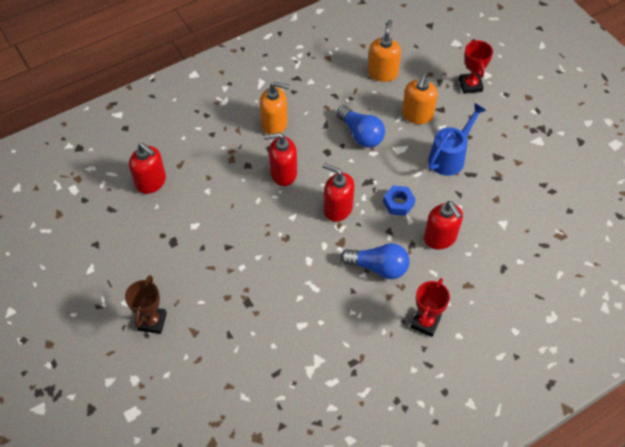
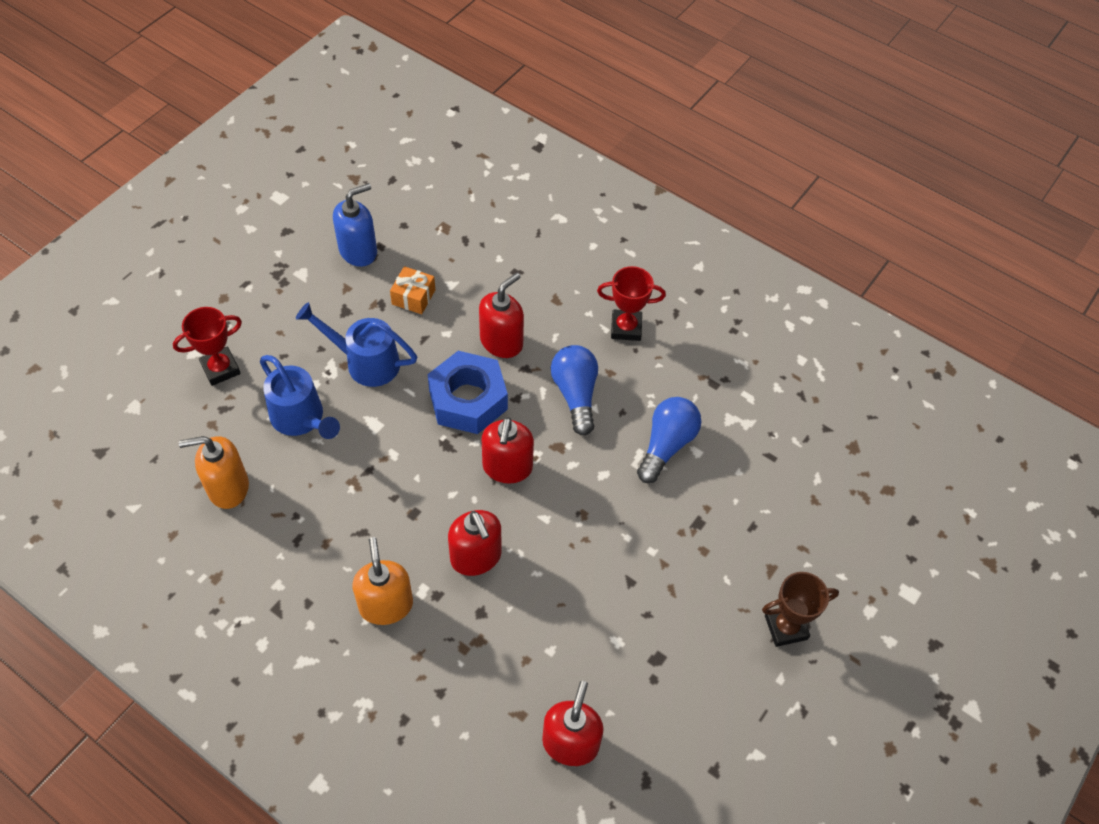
camera: 115 degrees left, 0 degrees up
(361, 134) = (364, 479): blue light bulb -> blue light bulb (666, 445)
(398, 203) = (468, 400): blue nut -> blue nut, size x1.85
(417, 115) = (301, 419): orange soap dispenser -> blue watering can
(497, 197) = (413, 297): none -> orange gift
(550, 177) = (358, 251): none -> blue soap dispenser

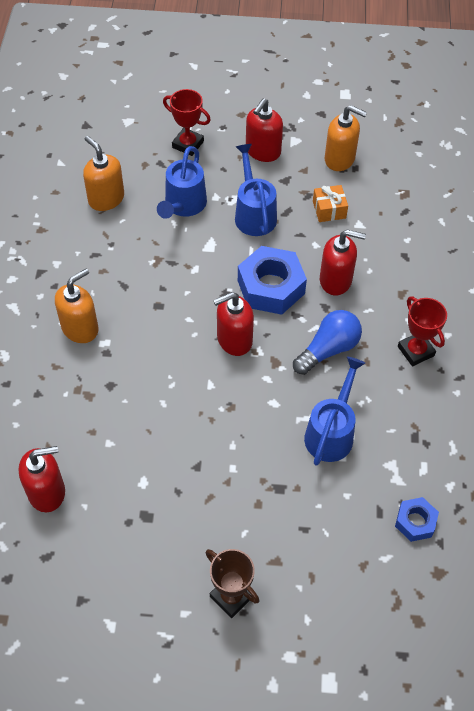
camera: 60 degrees right, 0 degrees up
(358, 251) = (340, 159): blue soap dispenser -> orange soap dispenser
(476, 557) = (150, 359): red soap dispenser -> red soap dispenser (263, 151)
(666, 445) = (331, 432): blue light bulb -> blue watering can
(796, 435) = (415, 522): none -> blue nut

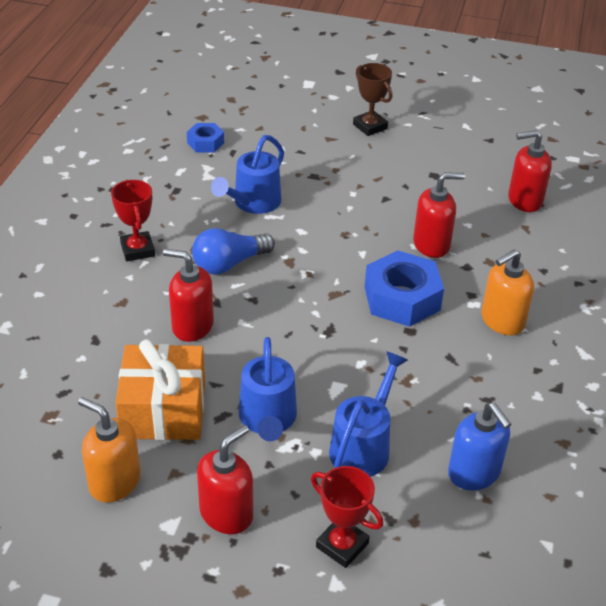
camera: 170 degrees left, 15 degrees down
(106, 199) = (474, 473): orange soap dispenser -> blue soap dispenser
(234, 340) = (328, 286): red soap dispenser -> red soap dispenser (431, 244)
(271, 287) = (272, 330): blue nut -> blue nut (402, 298)
(329, 210) = (164, 409): orange gift -> orange gift, size x1.99

